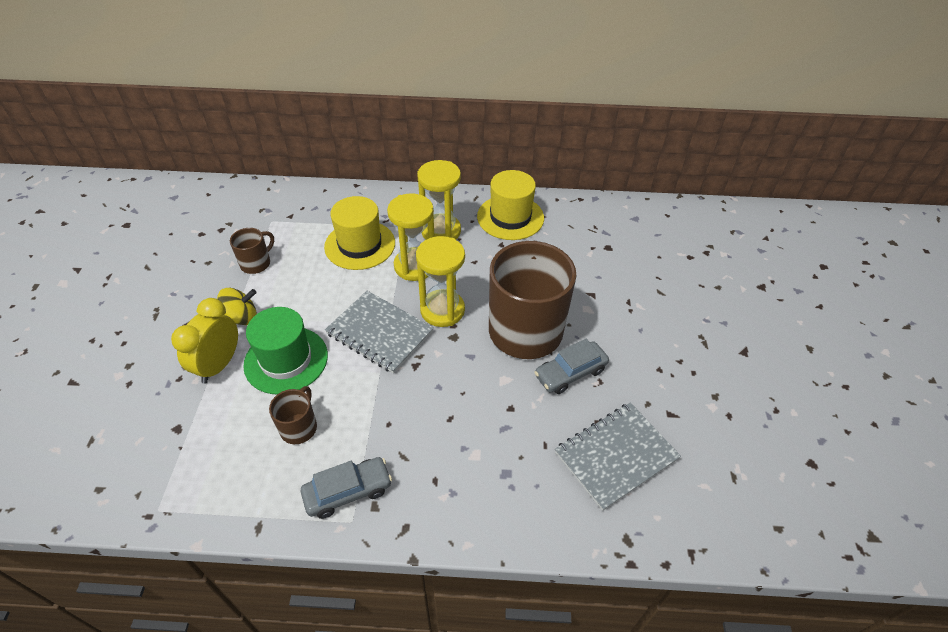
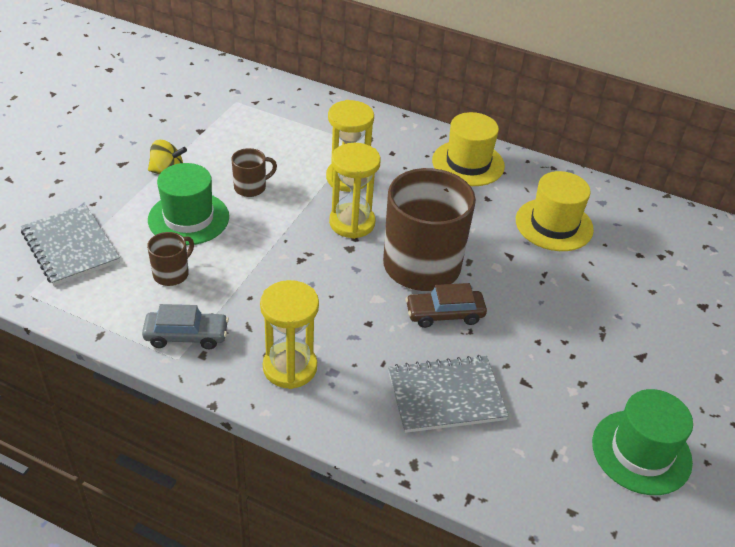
camera: 20 degrees right, 5 degrees down
(219, 365) = (130, 204): yellow clock -> none
(256, 263) = (204, 133): brown mug -> brown mug (251, 187)
(360, 245) = (306, 145): yellow hat -> yellow hat (554, 225)
(380, 333) = (283, 223): grey notebook -> grey notebook (70, 247)
(441, 231) = (390, 155): yellow hourglass -> yellow hourglass (290, 367)
(570, 373) = (444, 314): grey car -> brown car
(796, 443) = (641, 452): none -> green hat

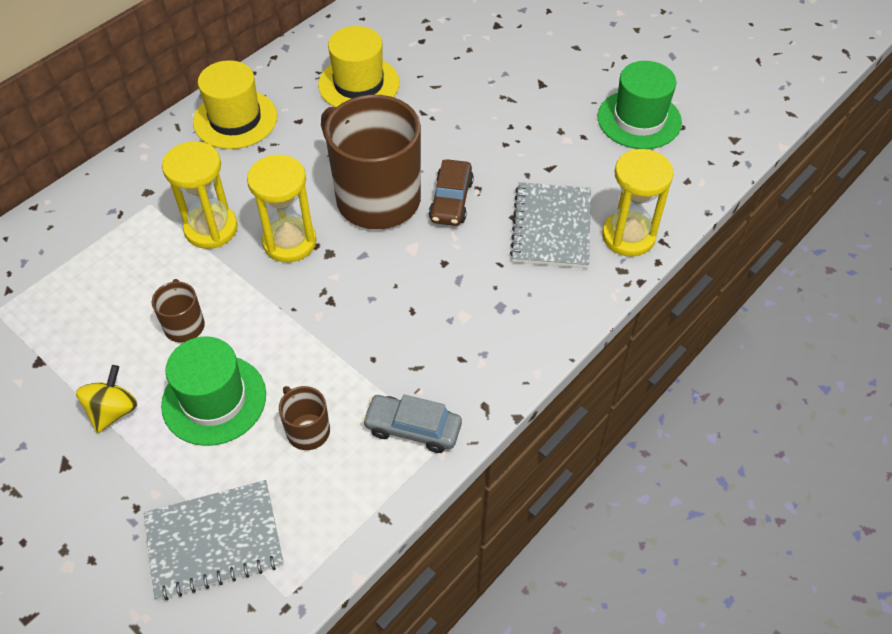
camera: 70 degrees left, 10 degrees up
(186, 336) = (413, 428): grey car -> grey car turned 90 degrees counterclockwise
(290, 367) = (484, 341): yellow hourglass -> yellow hourglass (628, 236)

